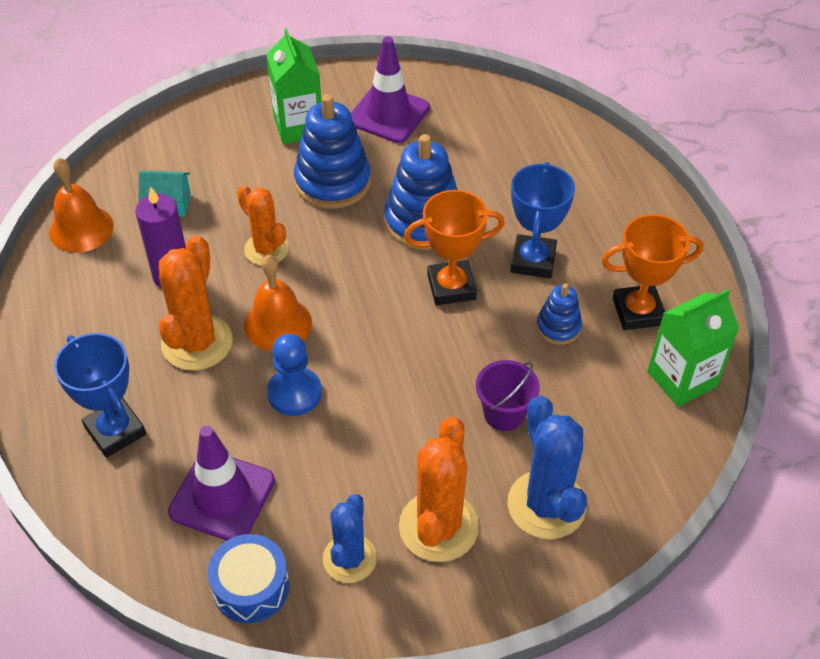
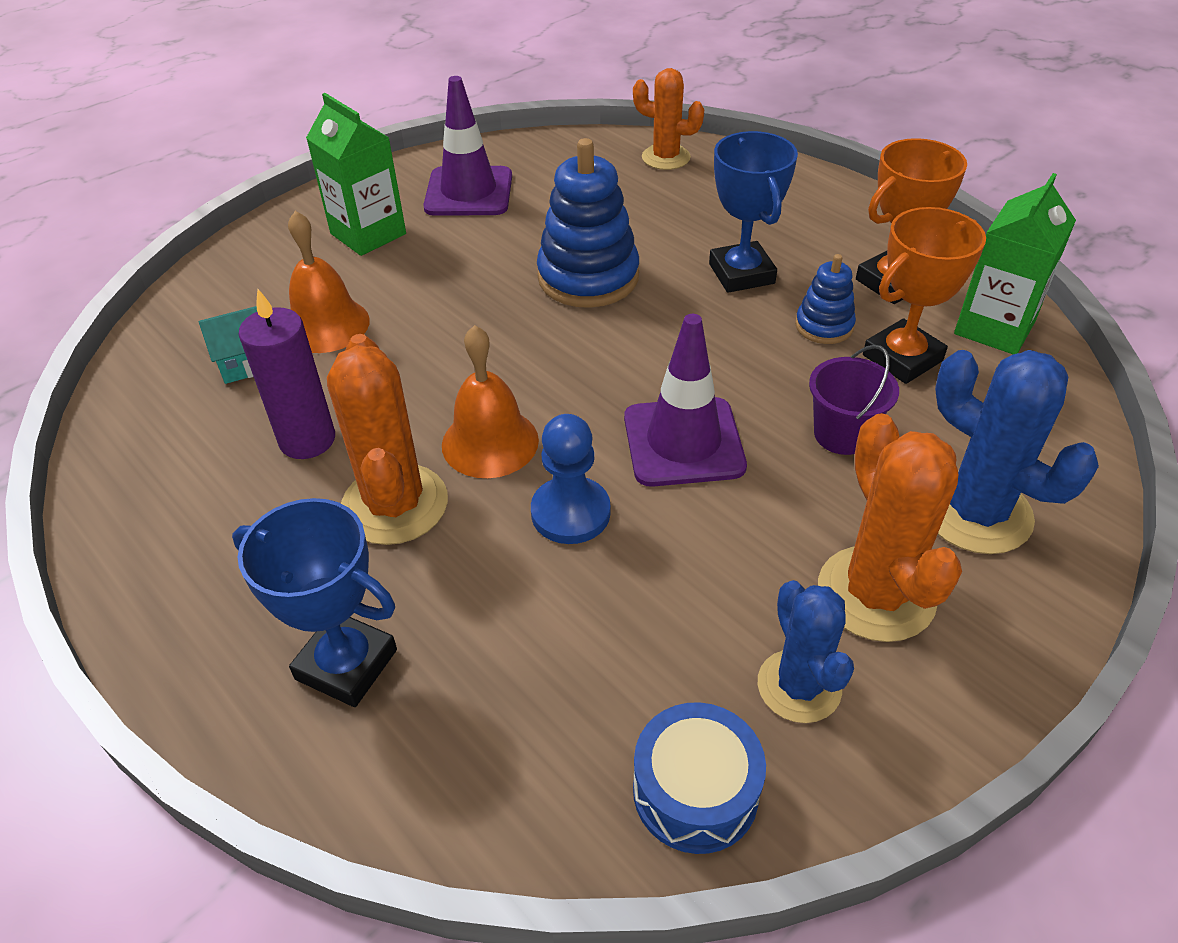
camera: 25 degrees left, 5 degrees down
(81, 228) = (138, 430): orange bell -> orange bell (326, 325)
(222, 496) = (565, 684): purple traffic cone -> purple traffic cone (683, 442)
(266, 249) = (416, 367): orange cactus -> orange cactus (666, 157)
(332, 182) = (450, 273): blue stacking toy -> none
(451, 287) = (673, 329): orange trophy -> orange trophy (902, 358)

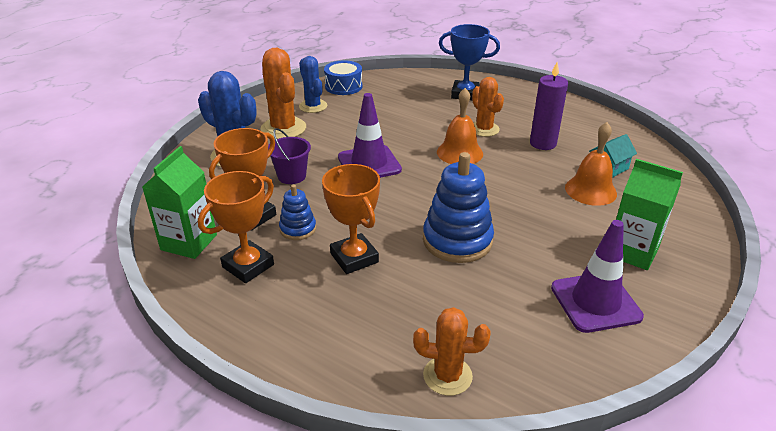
camera: 165 degrees right, 10 degrees down
(395, 504) = (484, 129): orange cactus -> orange cactus, size x0.67
(570, 513) = (410, 135): blue pawn -> none
(741, 274) = (354, 258): blue trophy -> orange trophy

